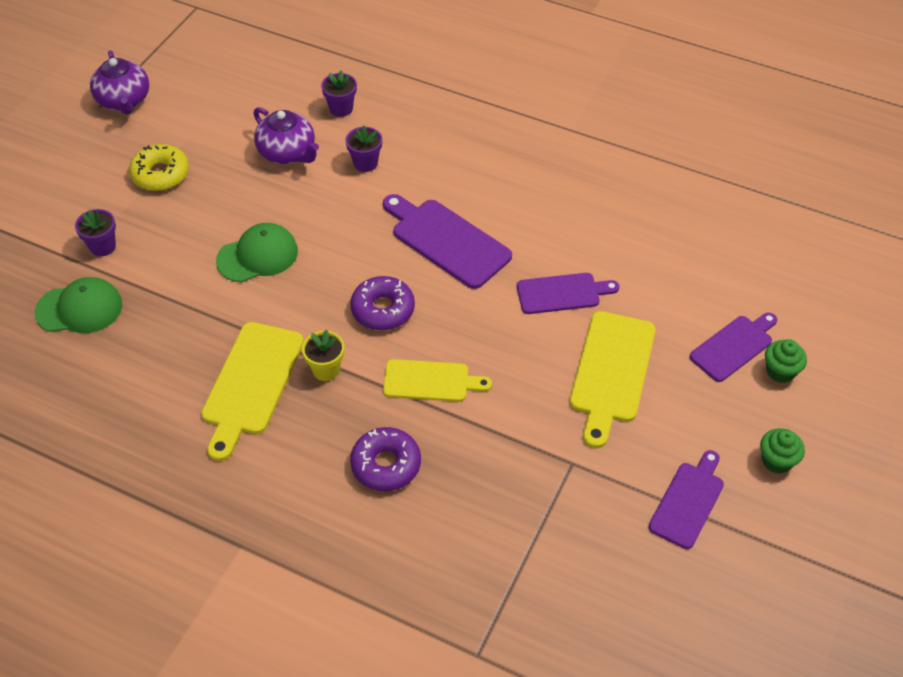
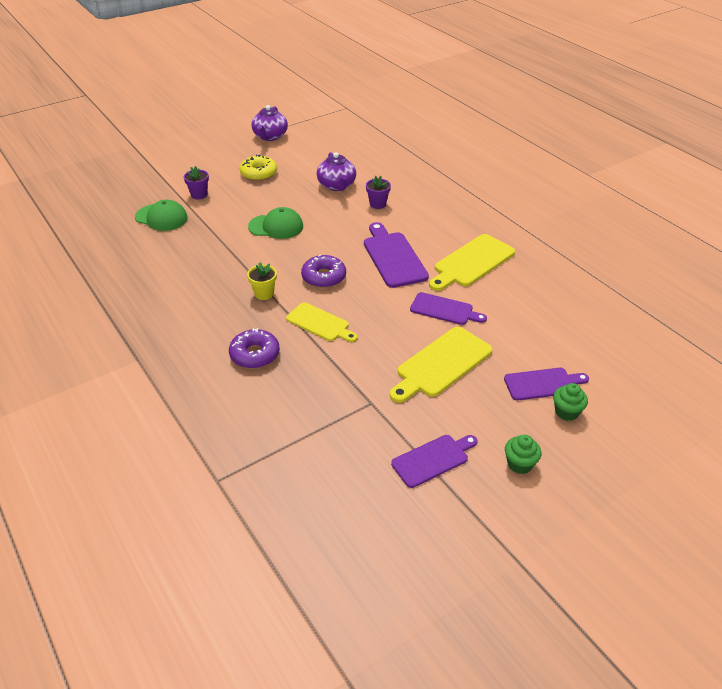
camera: 30 degrees right, 10 degrees down
(251, 383) = (216, 284): yellow cutting board -> yellow cutting board (472, 262)
(341, 109) = (386, 175): purple flower pot -> none

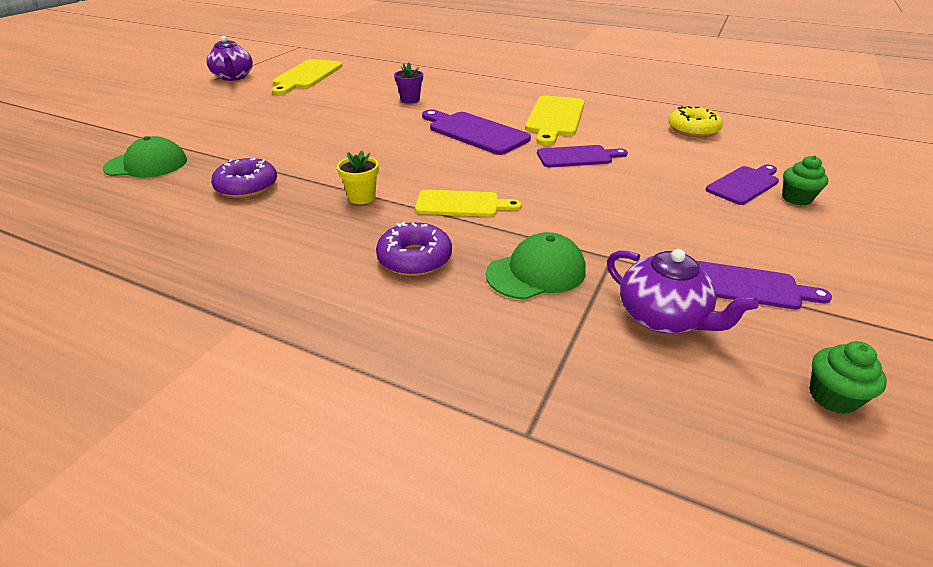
camera: 30 degrees left, 5 degrees down
(199, 195) = (184, 135): purple flower pot -> none
(259, 173) = (248, 104): yellow donut -> yellow donut (693, 130)
(276, 226) = (314, 139): green cap -> green cap (536, 272)
(324, 277) = (418, 165): purple donut -> purple donut (247, 186)
(337, 185) = (350, 96): purple teapot -> purple teapot (663, 317)
(432, 459) = (749, 286): purple cutting board -> purple cutting board turned 75 degrees clockwise
(441, 364) = (635, 199): yellow cutting board -> yellow cutting board (306, 76)
(519, 464) = (828, 256): green cupcake -> green cupcake (832, 397)

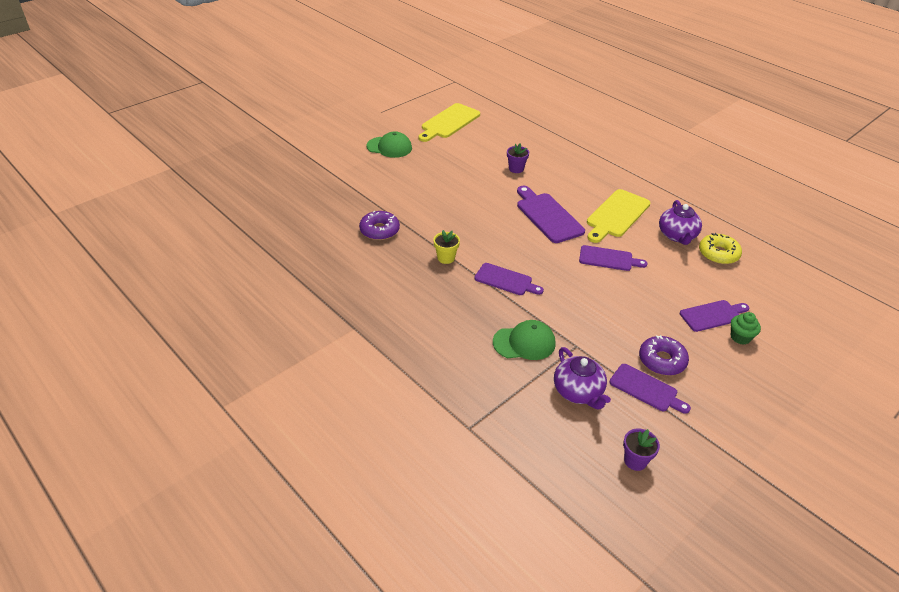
camera: 20 degrees right, 5 degrees up
(146, 164) = (324, 195): green cap -> green cap (389, 147)
(233, 77) = (395, 112): purple teapot -> purple teapot (677, 236)
(415, 258) = (459, 313): purple donut -> purple donut (662, 360)
(461, 204) = (505, 280): yellow cutting board -> purple cutting board
(832, 397) = (635, 461): green cupcake -> purple flower pot

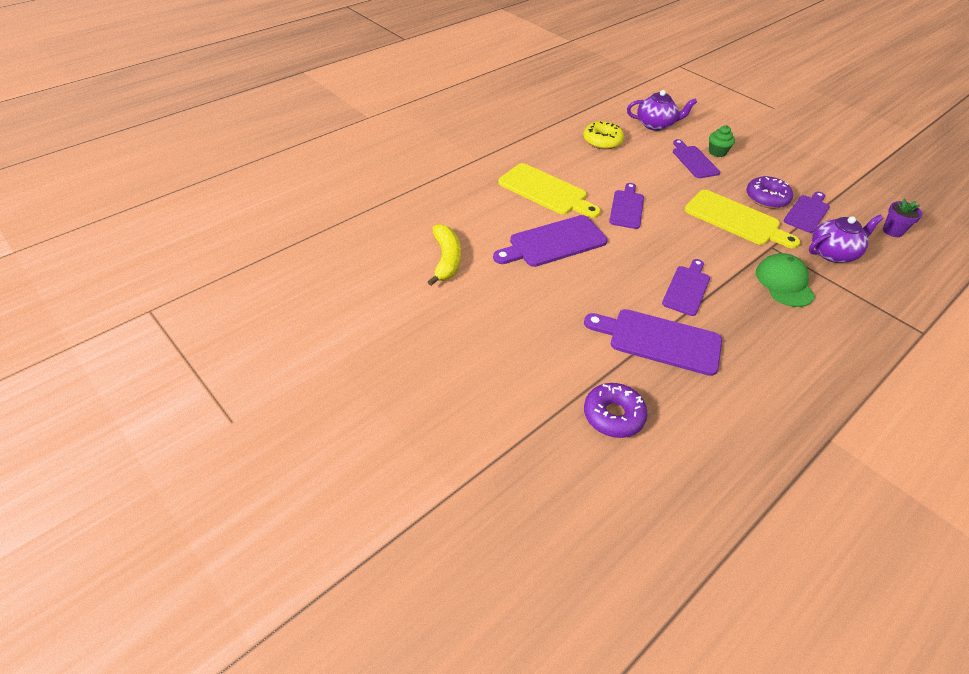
camera: 90 degrees left, 5 degrees up
(389, 147) = (369, 406): green cap -> none
(446, 258) = (659, 341): yellow flower pot -> purple cutting board
(449, 122) = (298, 324): yellow cutting board -> yellow cutting board (735, 219)
(516, 169) = (446, 260): purple flower pot -> yellow banana
(677, 236) = (577, 158): purple teapot -> purple teapot (656, 125)

